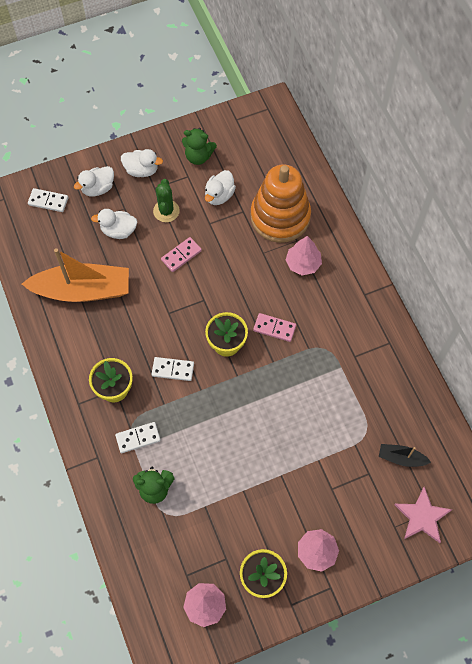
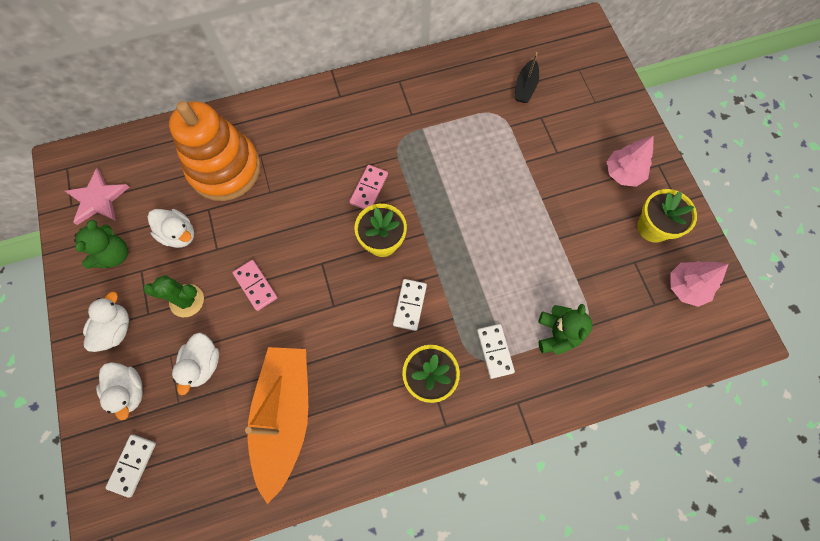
camera: 85 degrees left, 5 degrees up
(303, 263) = (291, 151): pink tree -> none
(422, 516) = (585, 78): pink star -> pink star (98, 199)

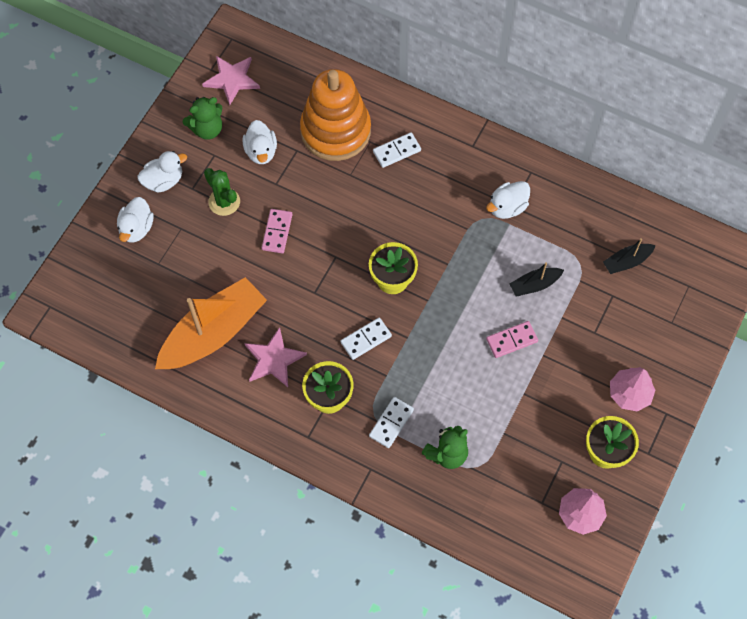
camera: 45 degrees right, 5 degrees down
(132, 465) = (98, 276): white domino -> white domino (396, 151)
(203, 364) = (195, 253): white duck -> white duck (507, 207)
(355, 390) = (274, 359): none -> pink star
(369, 189) = (422, 234): pink domino -> pink domino (511, 340)
(484, 155) = (534, 285): none -> black boat

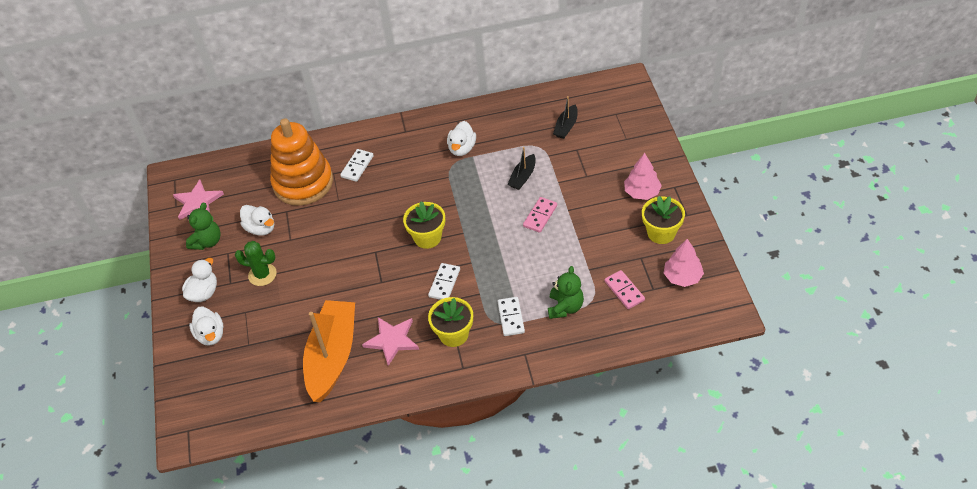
camera: 35 degrees left, 15 degrees down
(277, 232) = (319, 266): pink domino -> pink domino (624, 291)

